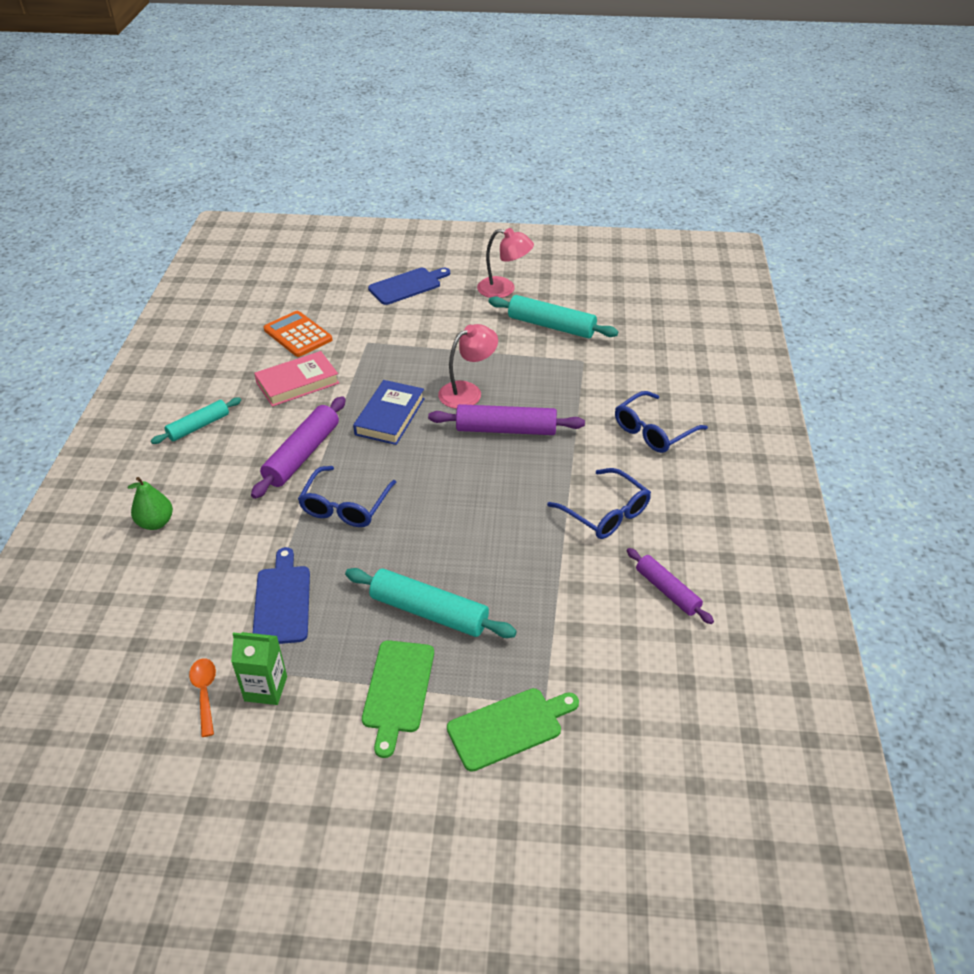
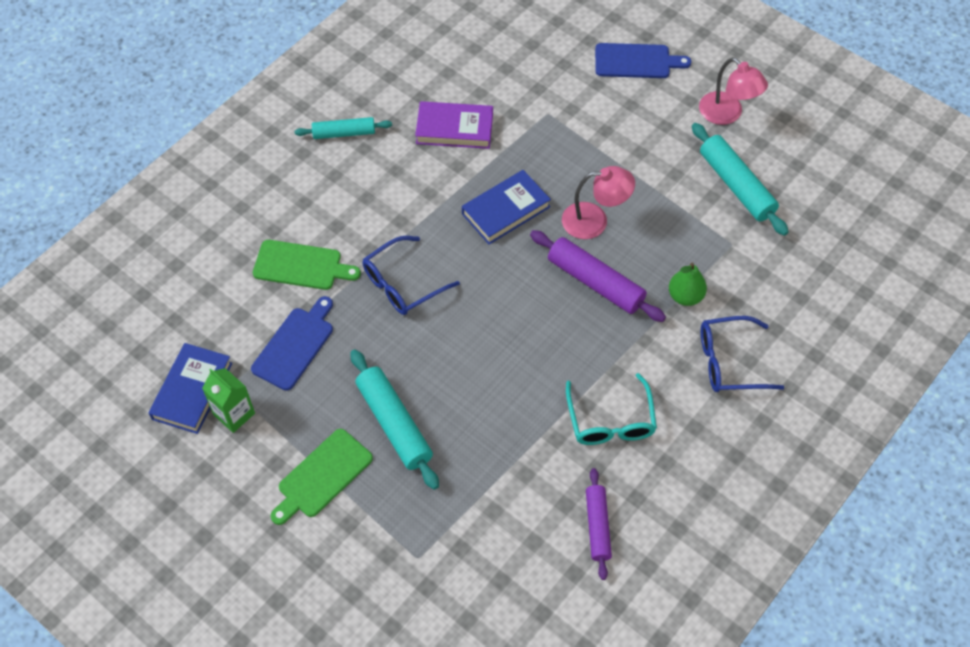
camera: 35 degrees right, 15 degrees up
(156, 523) = (252, 215): green pear -> green pear (685, 296)
(205, 693) = (192, 391): orange spoon -> blue book
(297, 383) = (454, 129): pink book -> purple book
(298, 335) = (493, 71): orange calculator -> none
(302, 455) = (405, 211): purple rolling pin -> none
(509, 727) = (377, 559): green cutting board -> green cutting board (301, 266)
(606, 513) = (610, 421): blue glasses -> turquoise glasses

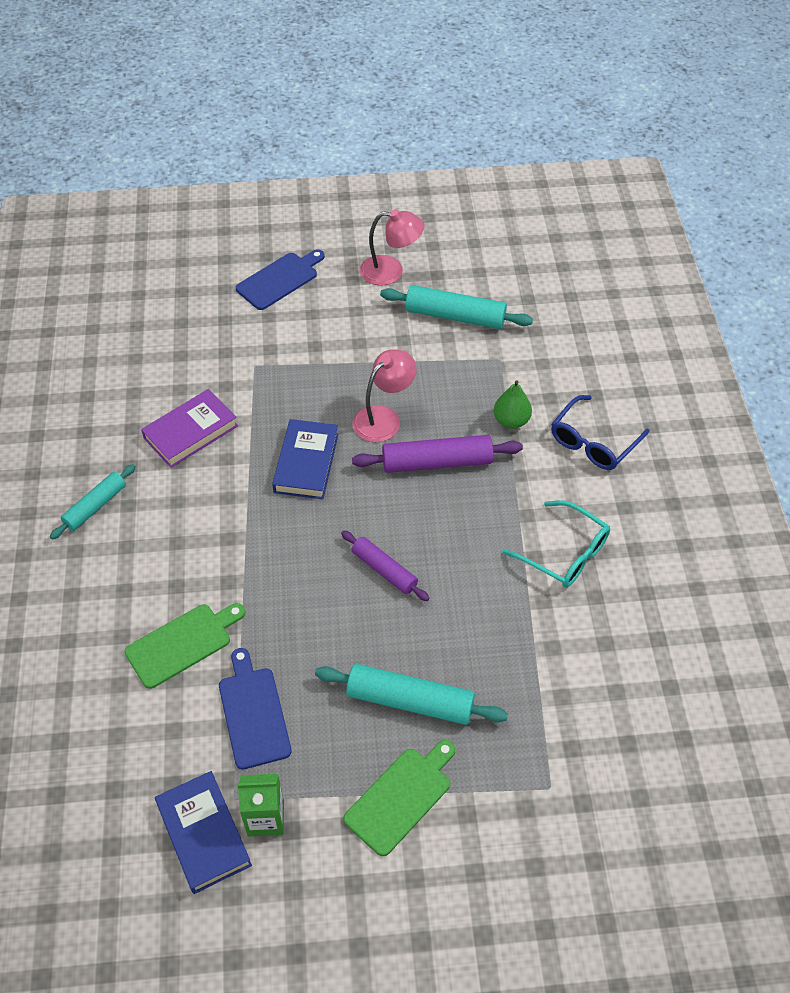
camera: 45 degrees left, 5 degrees down
(322, 476) = (401, 797): green cutting board -> green cutting board turned 135 degrees counterclockwise
(402, 284) = (288, 587): blue glasses -> none
(597, 526) = (645, 637): purple rolling pin -> purple rolling pin (384, 570)

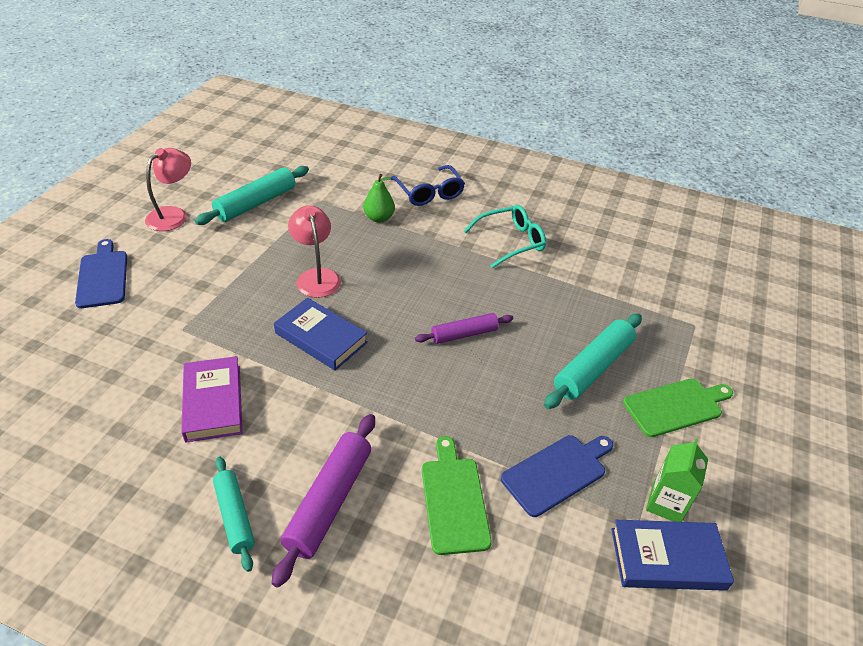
camera: 65 degrees left, 10 degrees down
(253, 713) = (557, 472): blue cutting board -> blue cutting board turned 135 degrees clockwise
(401, 797) = (676, 406): green cutting board -> green cutting board turned 90 degrees clockwise
(437, 462) = (384, 267): purple rolling pin -> purple rolling pin (329, 501)

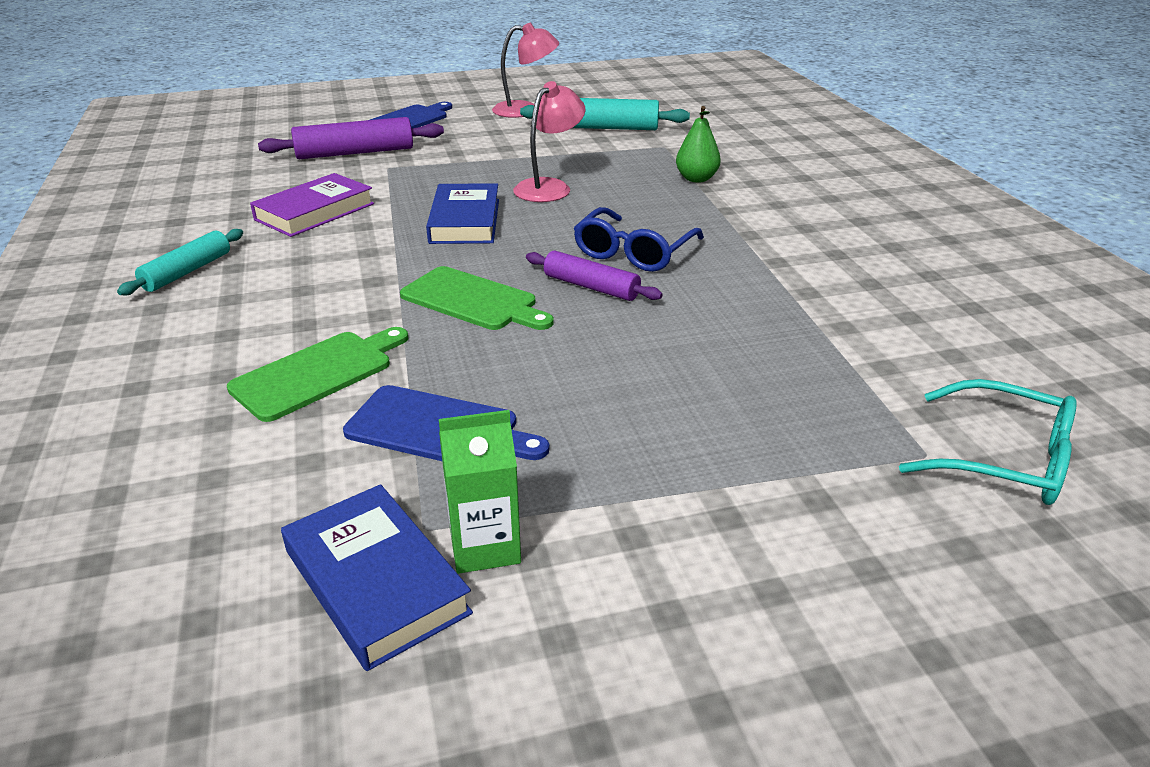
camera: 55 degrees right, 10 degrees down
(329, 501) = (247, 306): purple rolling pin -> purple rolling pin (355, 153)
(429, 193) = (795, 185): blue glasses -> blue glasses (633, 253)
(511, 241) = (813, 256): turquoise glasses -> turquoise glasses (1005, 460)
(593, 368) = (673, 393): turquoise rolling pin -> none
(676, 406) = (704, 493): green cutting board -> green cutting board (473, 300)

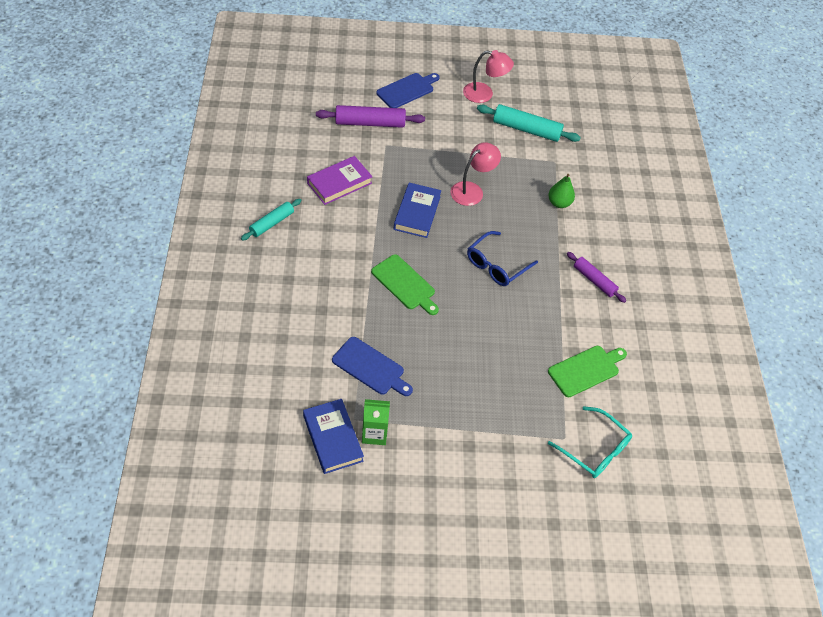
camera: 10 degrees right, 20 degrees up
(318, 373) = (326, 318): green cutting board -> green cutting board (586, 370)
(591, 287) = (465, 288): purple rolling pin -> purple rolling pin (594, 280)

